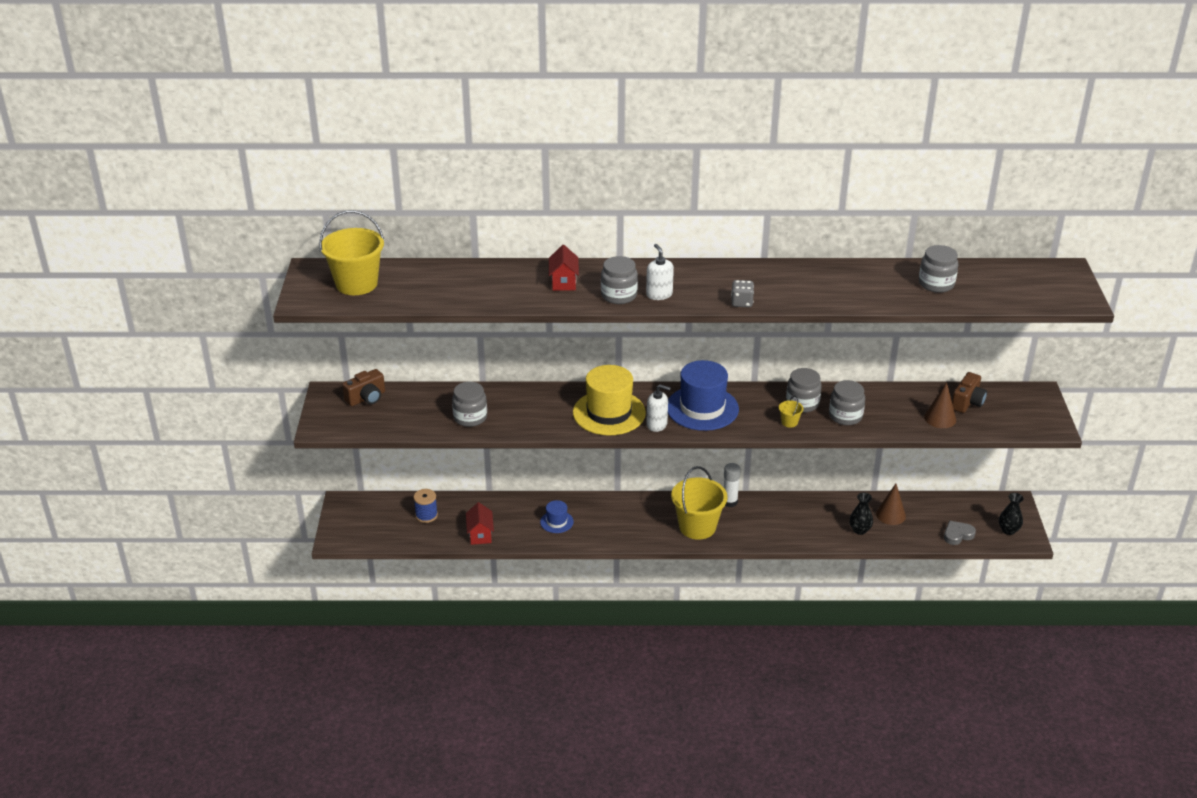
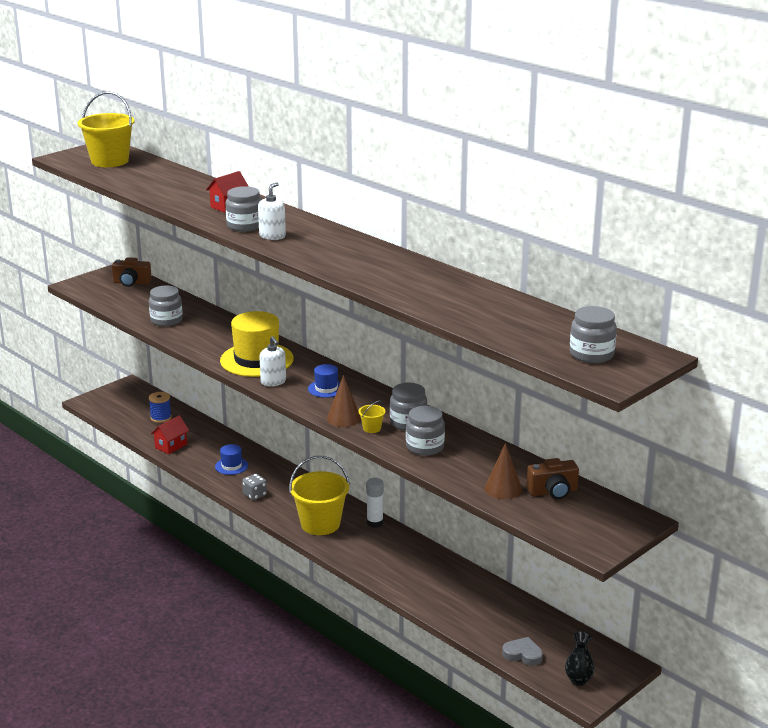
camera: 45 degrees right, 10 degrees down
(702, 408) = (326, 388): blue hat -> blue hat, size x0.49
(741, 303) = (317, 263): grey dice -> grey dice (255, 495)
(859, 530) = (442, 600): black vase -> none
(890, 515) = (490, 606): brown cone -> brown cone (344, 418)
(936, 284) = (502, 315): grey jar -> grey jar (591, 354)

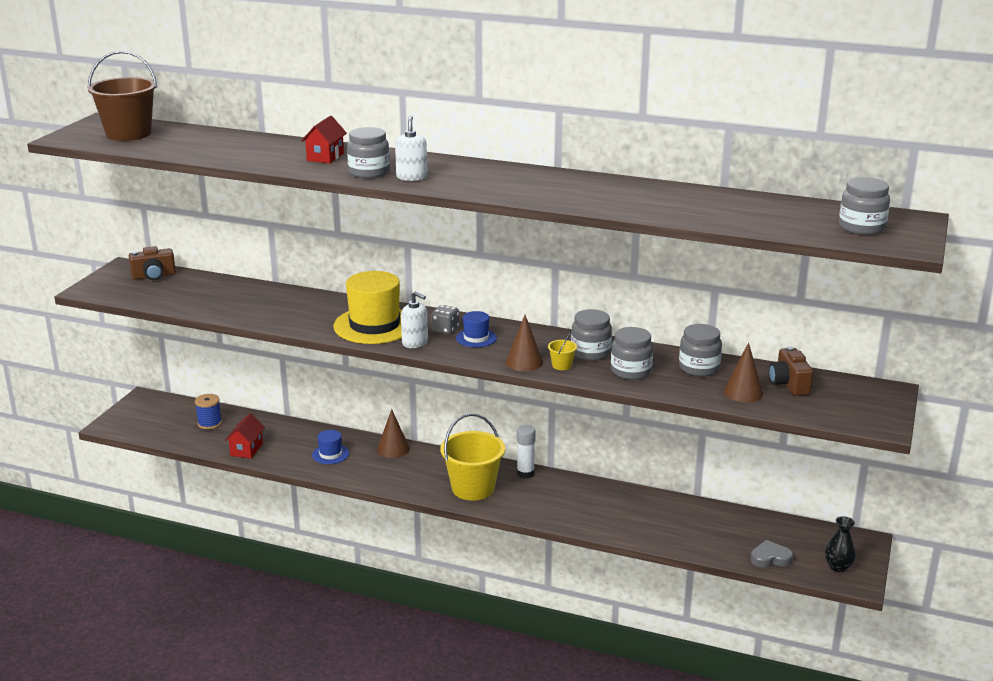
camera: 25 degrees left, 0 degrees up
(109, 161) = (128, 134): yellow bucket -> brown bucket
(166, 320) = (234, 306): grey jar -> grey jar (699, 368)
(255, 495) = (380, 477): grey dice -> grey dice (445, 329)
(284, 474) = (393, 449): none -> brown cone
(553, 492) = (789, 384): brown camera -> brown camera turned 120 degrees clockwise

